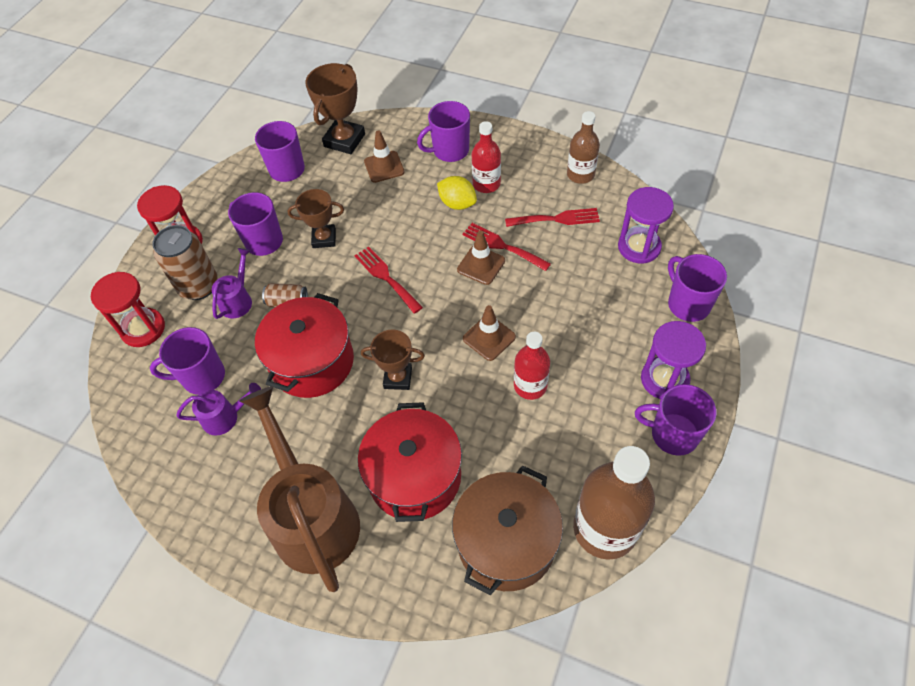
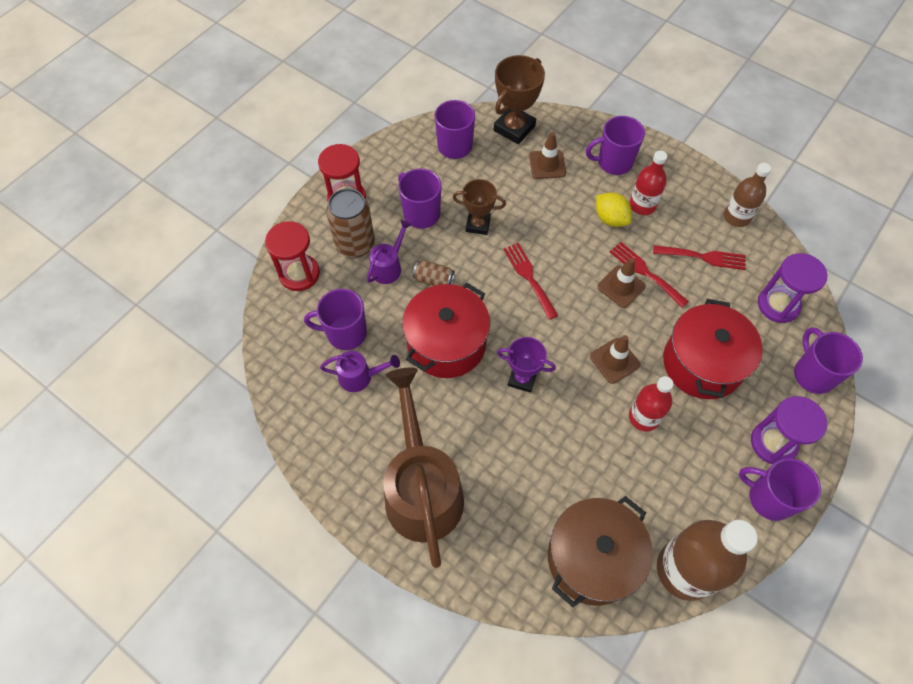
camera: 10 degrees right, 5 degrees up
(398, 378) = (522, 379): brown trophy -> purple trophy
(414, 477) = (520, 476): red pot -> red pot (702, 363)

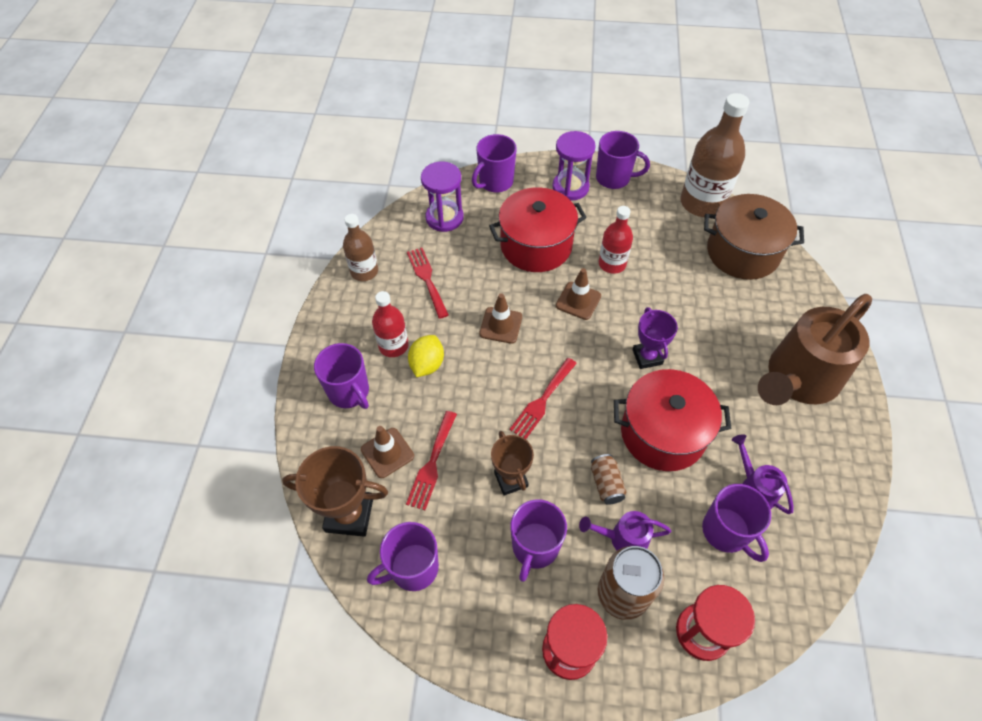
camera: 120 degrees left, 5 degrees down
(645, 272) = (472, 314): red fork -> red fork (432, 464)
(769, 498) = (614, 178): purple mug -> purple mug turned 75 degrees counterclockwise

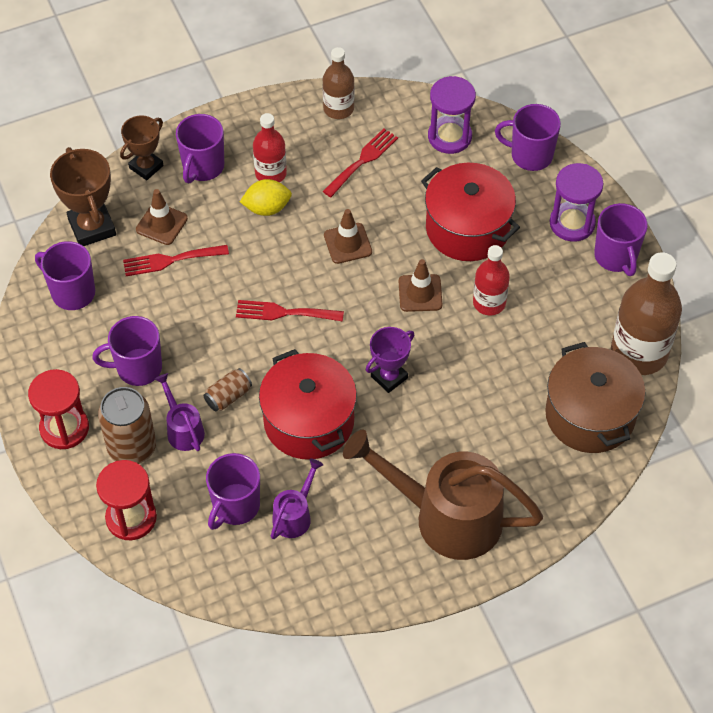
camera: 60 degrees right, 0 degrees up
(511, 479) = (190, 324): brown trophy -> brown trophy (146, 167)

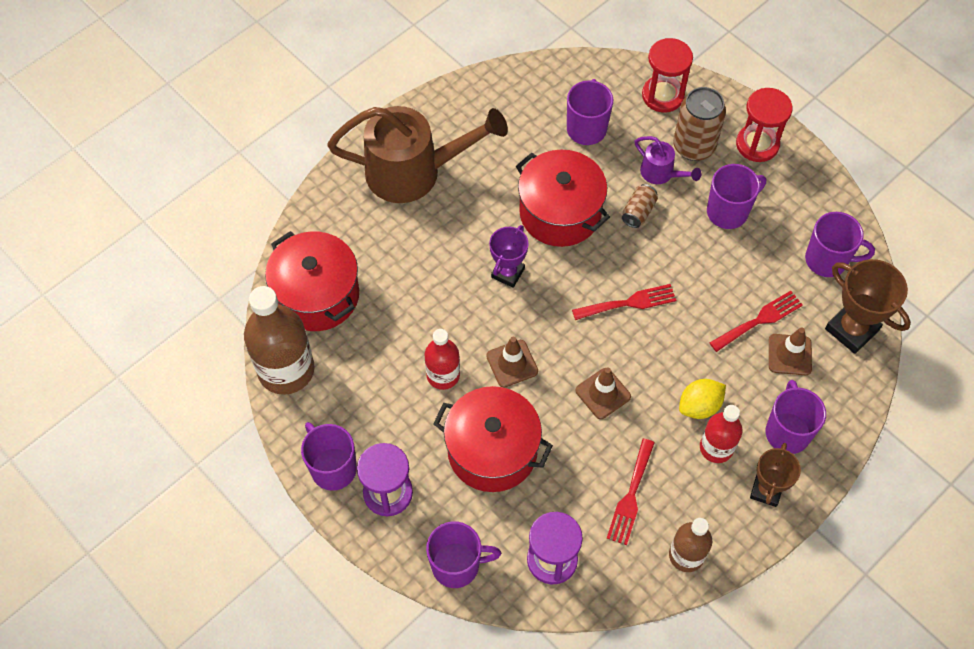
camera: 160 degrees right, 5 degrees up
(146, 167) = (842, 412): brown trophy -> brown trophy (766, 490)
(295, 515) = (536, 136): purple watering can -> none
(590, 415) = (317, 295): brown pot -> red pot

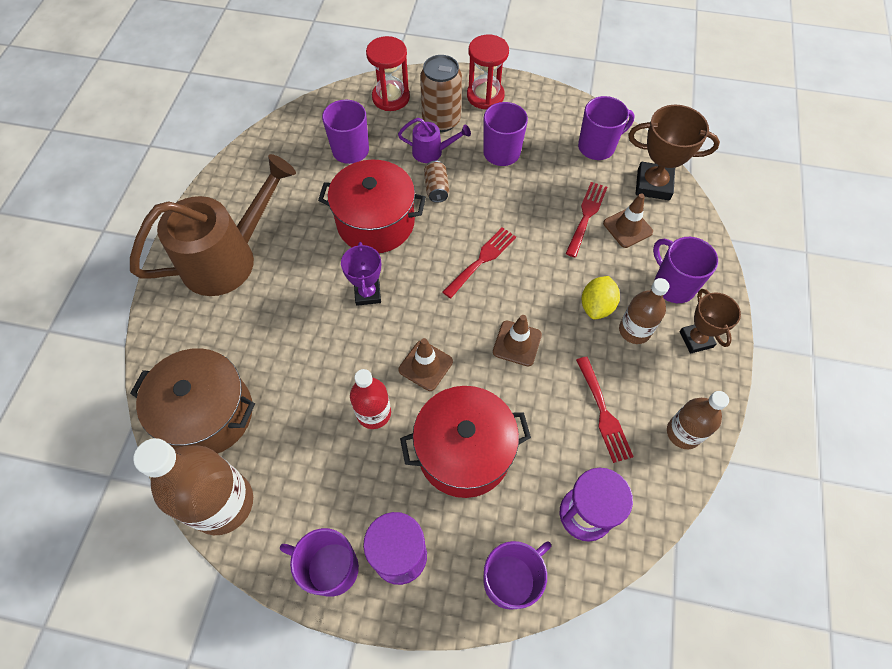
camera: 35 degrees left, 0 degrees up
(317, 295) = (208, 414): red pot -> brown pot
(716, 448) = (634, 330): red bottle -> brown bottle

